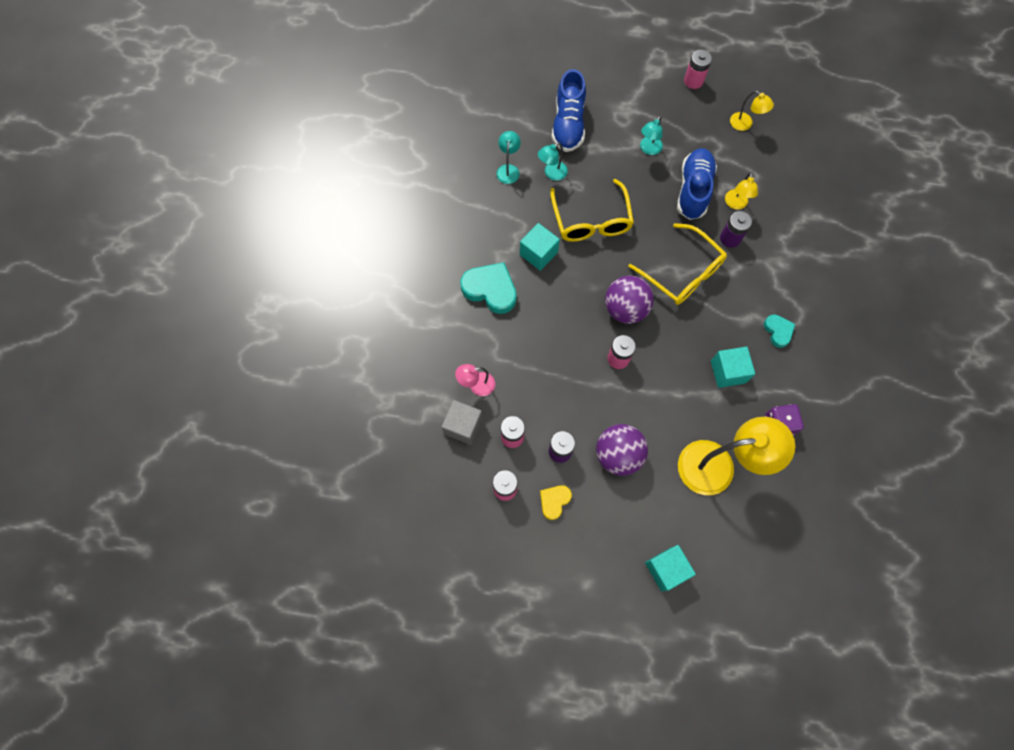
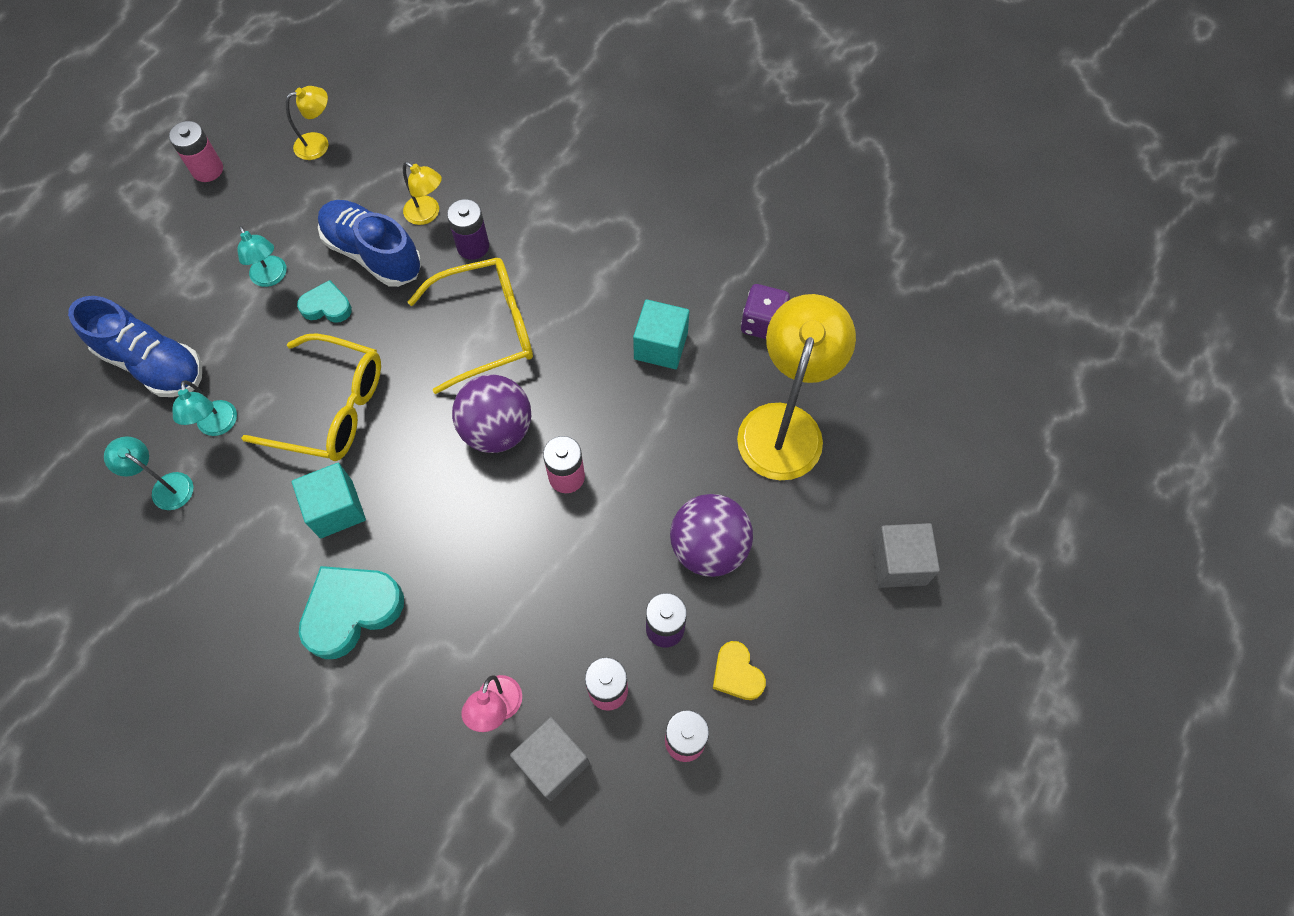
camera: 65 degrees left, 5 degrees down
(666, 569) = (898, 563): turquoise cube -> grey cube
(778, 331) = (636, 258): turquoise heart -> turquoise heart (327, 306)

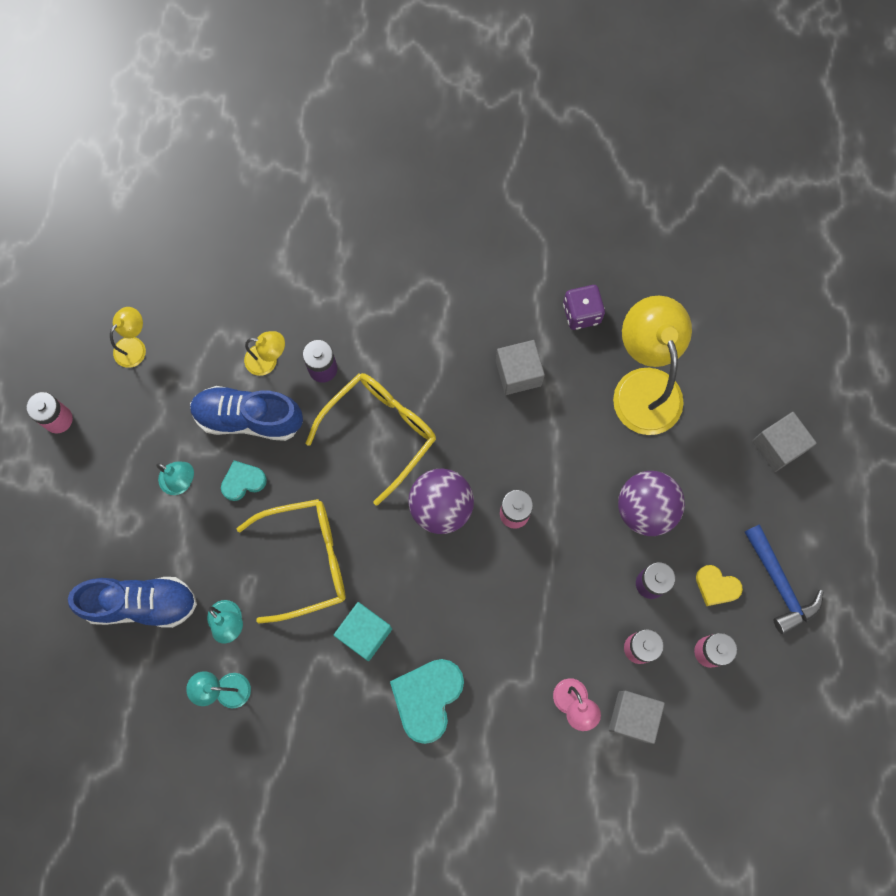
camera: 30 degrees left, 10 degrees up
(660, 346) = (518, 373): turquoise cube -> grey cube
(812, 712) = (779, 584): none -> blue hammer

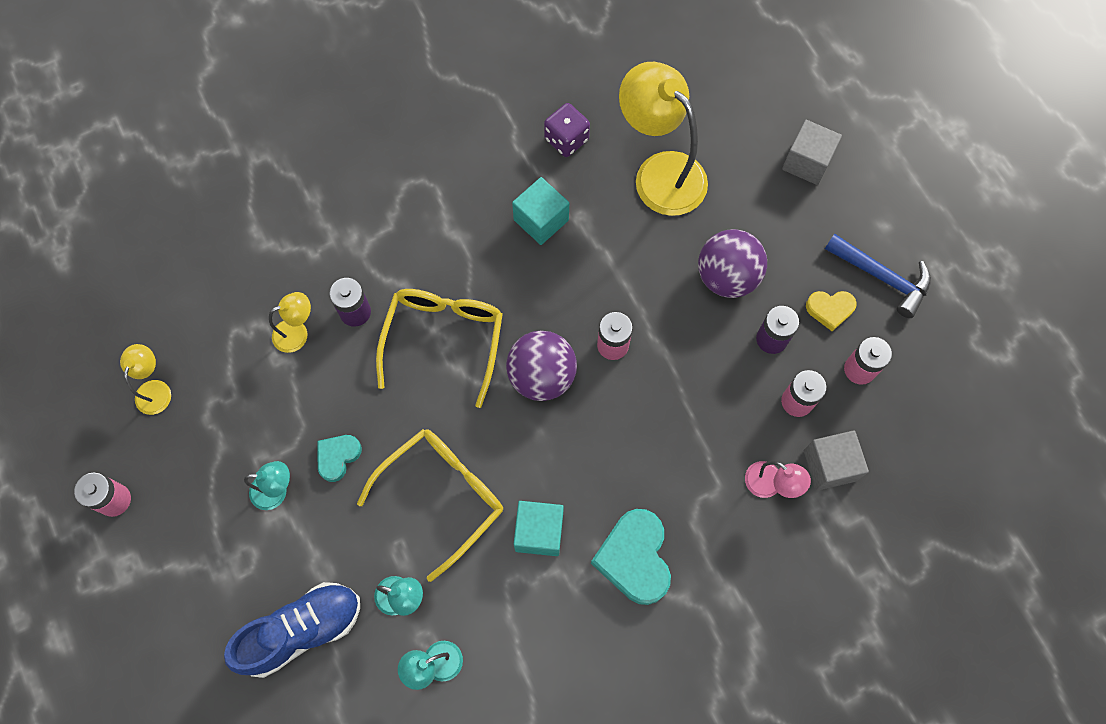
camera: 30 degrees left, 5 degrees down
(248, 418) = (309, 395): blue shoe -> none
(518, 373) = (541, 220): grey cube -> turquoise cube

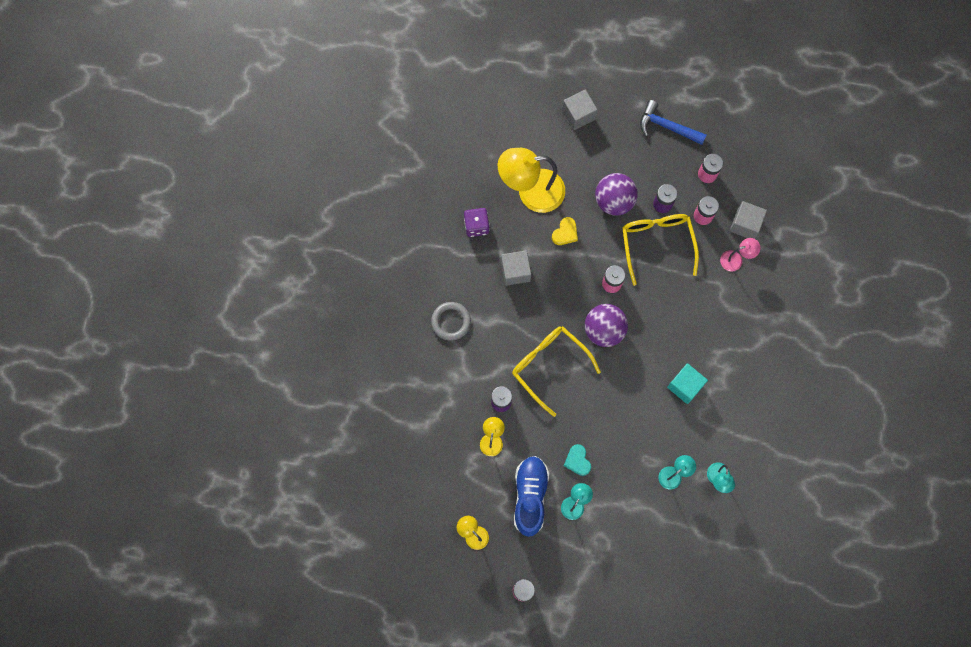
camera: 55 degrees left, 5 degrees up
(302, 630) = (657, 534): blue shoe -> blue shoe (530, 496)
(420, 188) = (451, 321): none -> grey ring
(442, 496) = (634, 421): yellow glasses -> yellow glasses (657, 244)
(541, 220) = (515, 271): turquoise cube -> grey cube
(634, 558) = (728, 349): turquoise heart -> none
(830, 309) = (666, 164): yellow heart -> yellow heart (565, 233)
(882, 277) = (667, 126): blue hammer -> blue hammer turned 135 degrees counterclockwise

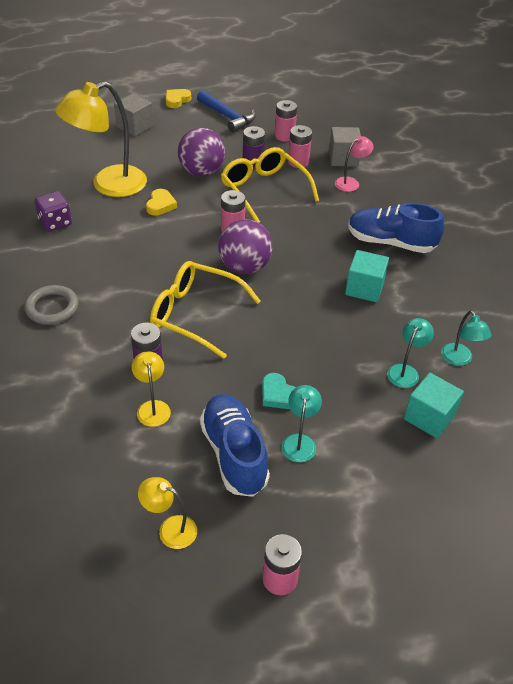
camera: 25 degrees left, 30 degrees down
(515, 271) = (116, 246): grey cube -> none
(630, 85) = (177, 100): none -> yellow heart
(667, 126) = (227, 116): blue hammer -> blue hammer turned 135 degrees counterclockwise
(669, 518) = (429, 417): none -> turquoise cube
(731, 344) = (390, 242): none -> blue shoe

